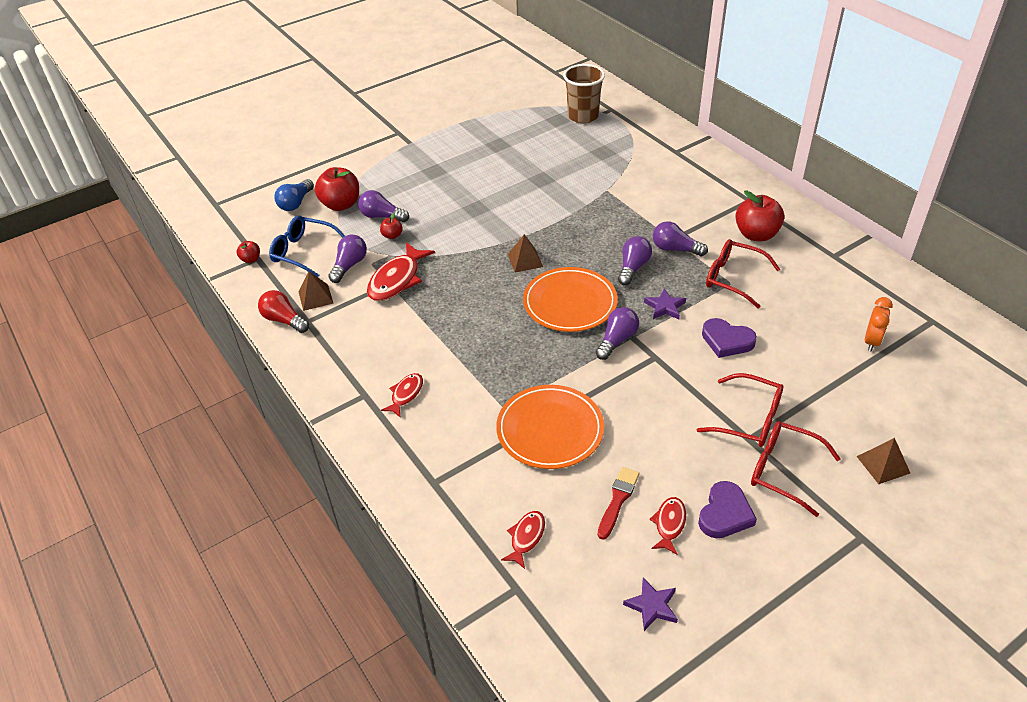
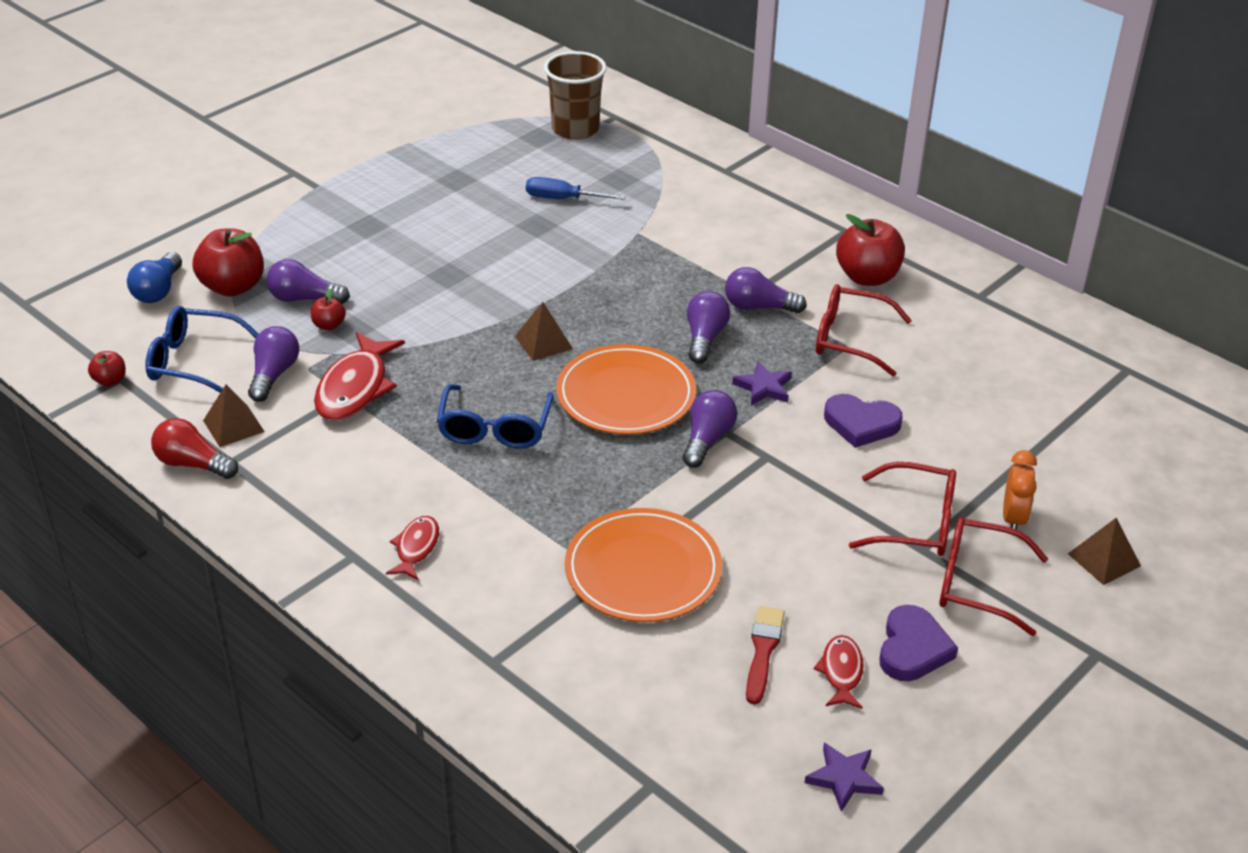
camera: 15 degrees left, 5 degrees down
(478, 317) = (494, 429): none -> blue glasses
(526, 537) = (647, 717): red fish -> none
(562, 163) = (562, 199): none -> blue screwdriver
(871, 341) = (1055, 404): orange clock -> orange clock (1013, 518)

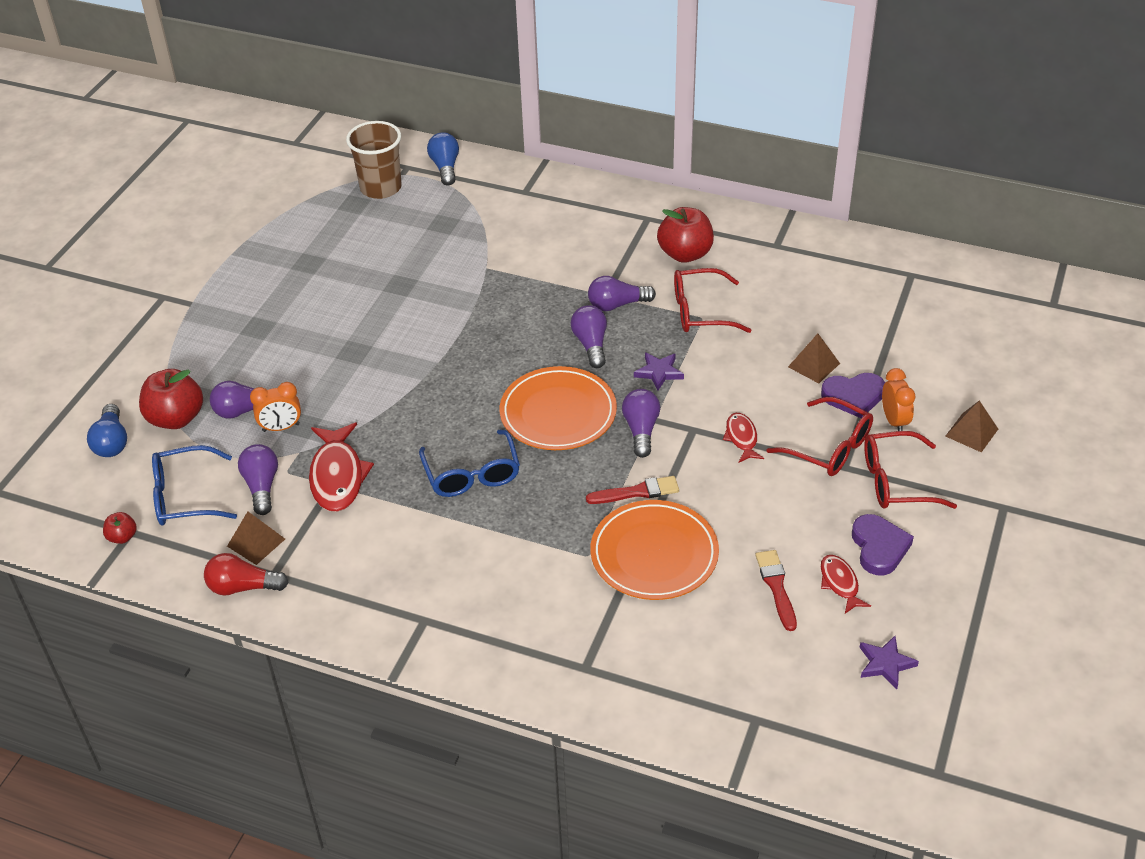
camera: 20 degrees left, 5 degrees up
(329, 325) = (281, 427): red apple -> orange clock
(416, 548) = (470, 596): red fish -> red fish (741, 438)
(543, 342) = (467, 388): brown pyramid -> brown pyramid (813, 365)
(562, 199) = (407, 255): blue screwdriver -> none
(655, 127) = (445, 167): none -> blue light bulb
(663, 501) = (637, 492): none -> red brush
(861, 424) = (747, 380): purple heart -> purple heart (853, 396)
(916, 523) = (830, 448): red glasses -> red glasses turned 45 degrees clockwise

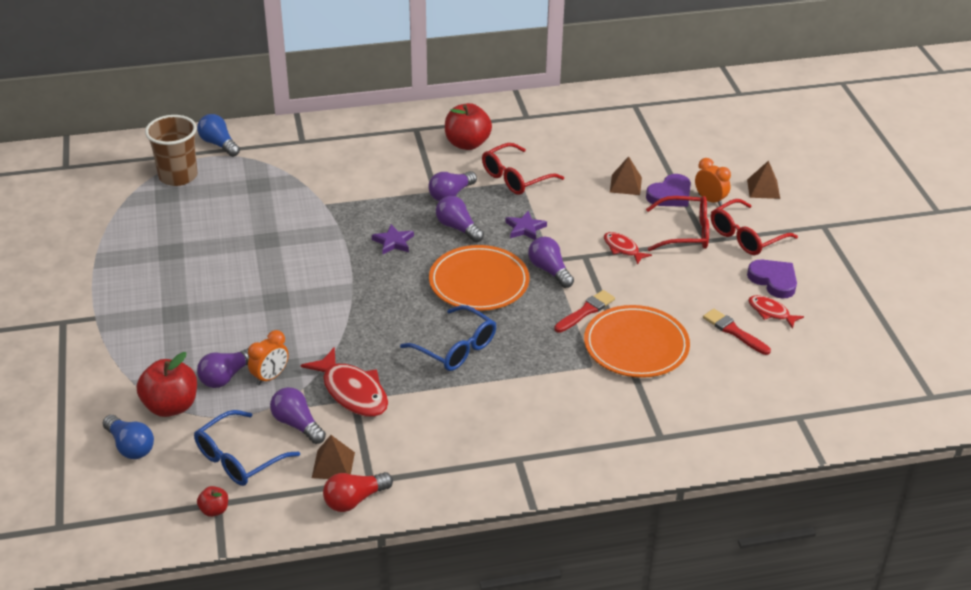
camera: 35 degrees left, 5 degrees down
(885, 664) = (843, 348): purple star -> purple star (393, 242)

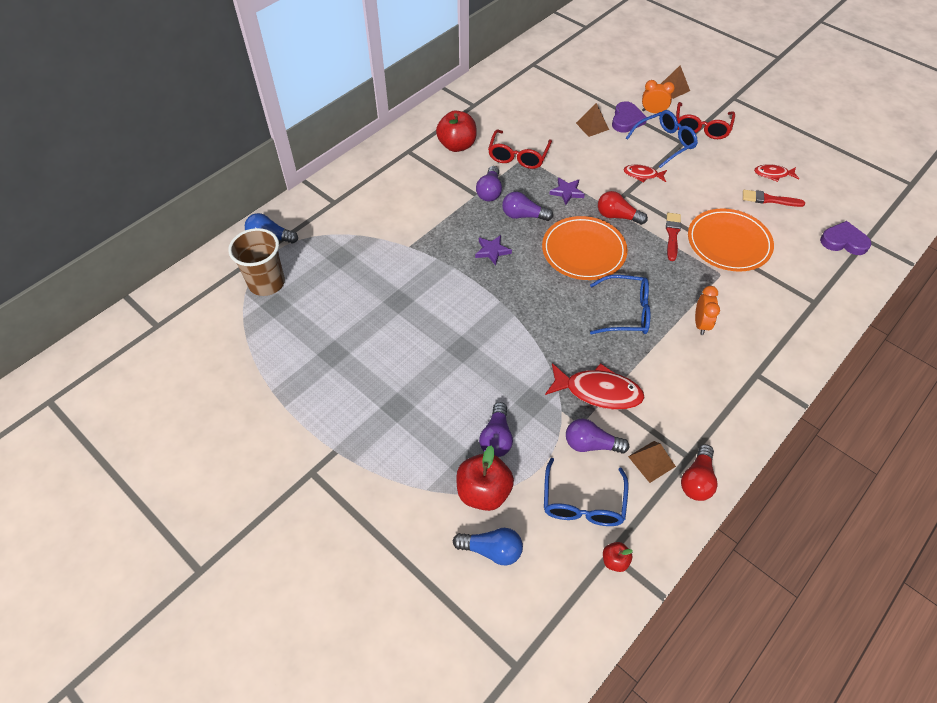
camera: 35 degrees left, 15 degrees up
(270, 377) = (528, 417): orange clock -> orange clock (701, 324)
(549, 270) = (617, 216): purple light bulb -> red light bulb
(685, 232) = (665, 143): red glasses -> blue glasses
(773, 280) = (750, 151): purple heart -> purple heart (843, 241)

